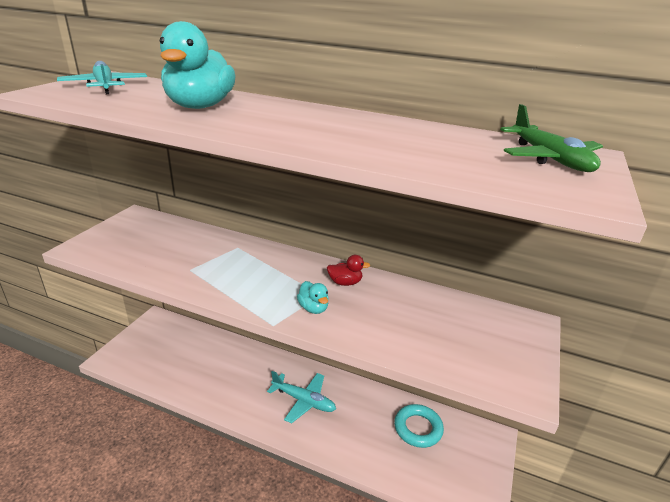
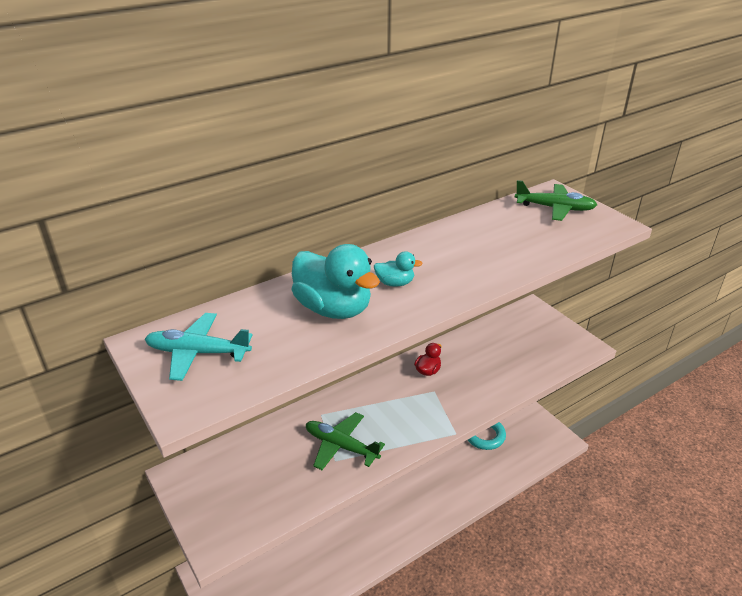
camera: 55 degrees left, 5 degrees up
(208, 267) = (341, 446): none -> green plane
(303, 401) = (413, 492): turquoise plane -> none
(313, 308) = (449, 402): turquoise duck -> turquoise duck (395, 283)

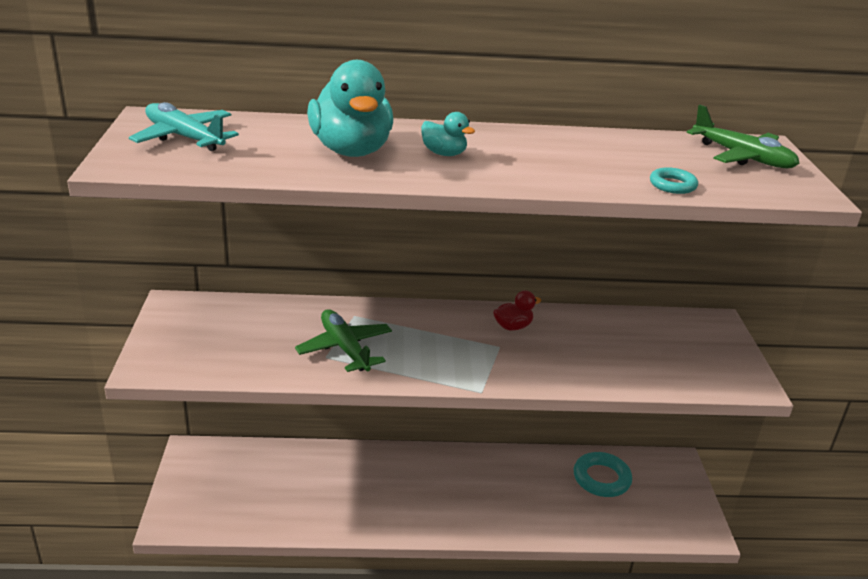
camera: 30 degrees right, 5 degrees down
(548, 250) = (672, 185): none -> turquoise ring

